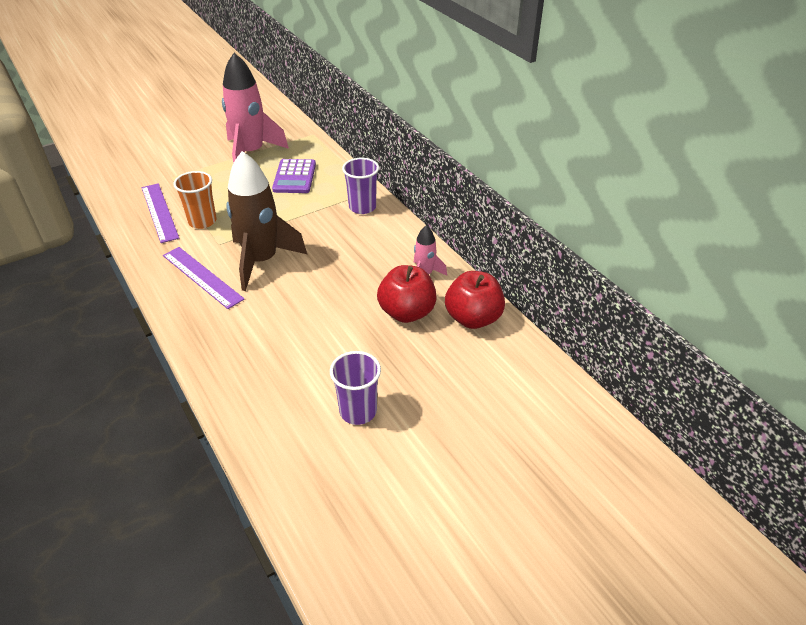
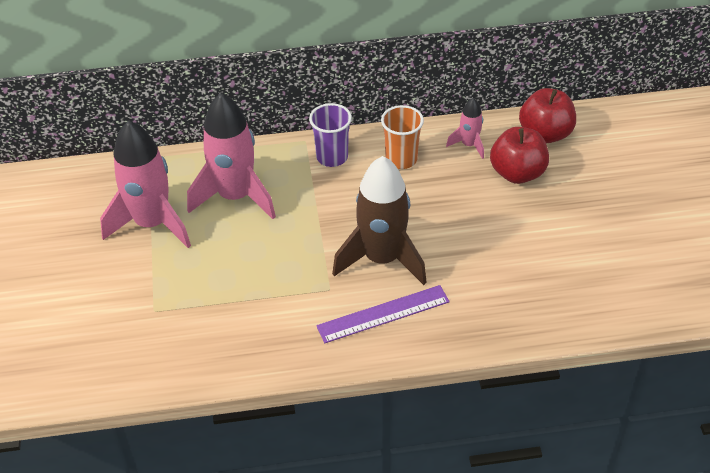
camera: 65 degrees left, 5 degrees up
(160, 212) = (229, 334): purple ruler -> none
(202, 221) = (275, 296): orange cup -> orange cup (401, 159)
(294, 177) = (235, 196): purple calculator -> pink rocket
(358, 411) = (628, 239): purple cup -> none

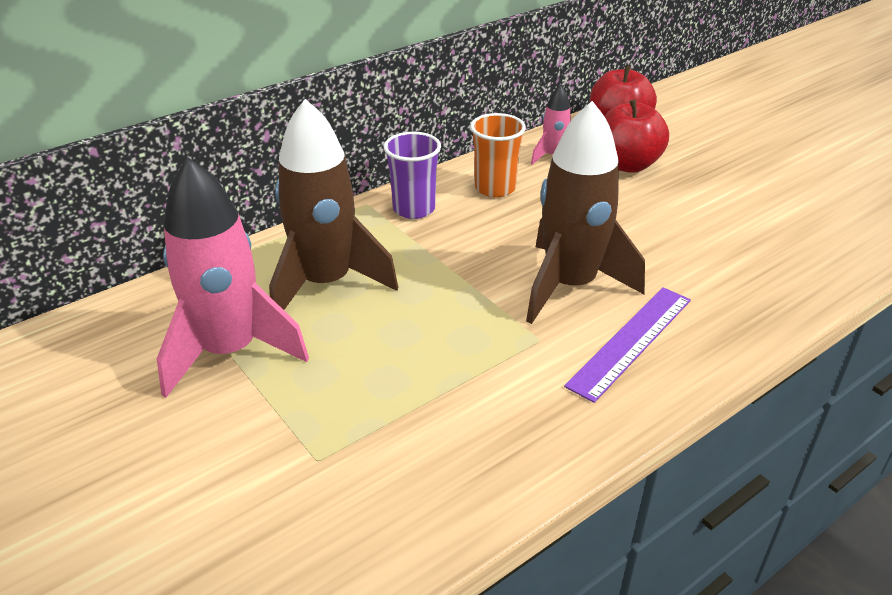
camera: 30 degrees left, 10 degrees down
(235, 196) = (326, 283): pink rocket -> brown rocket

